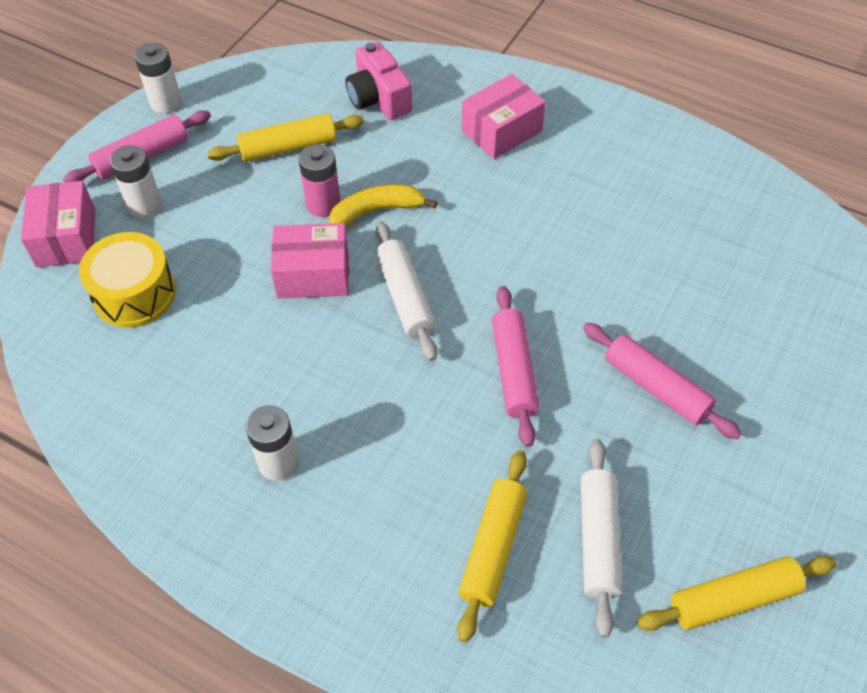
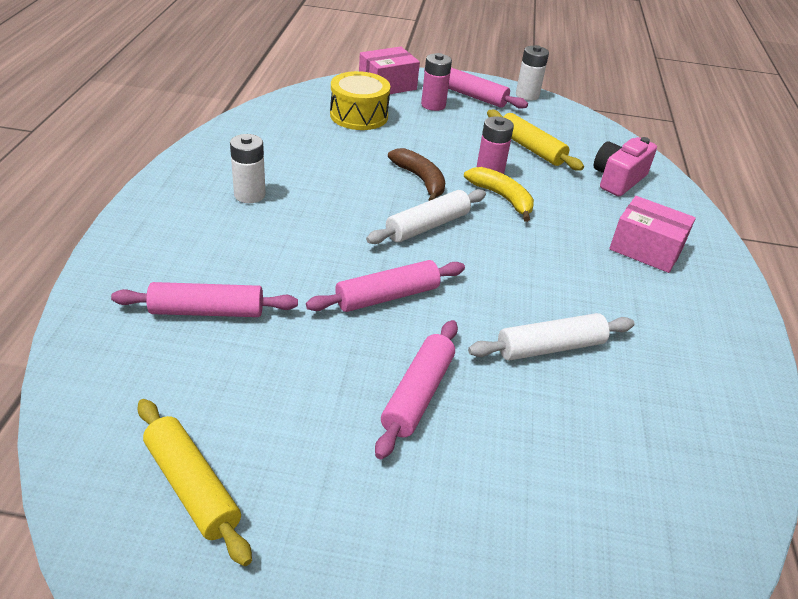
camera: 65 degrees right, 15 degrees down
(144, 205) = (433, 105): white battery -> pink battery
(313, 274) = (420, 180): pink box -> brown banana
(492, 548) = (207, 311): yellow rolling pin -> pink rolling pin
(598, 539) = (233, 375): white rolling pin -> white rolling pin (550, 347)

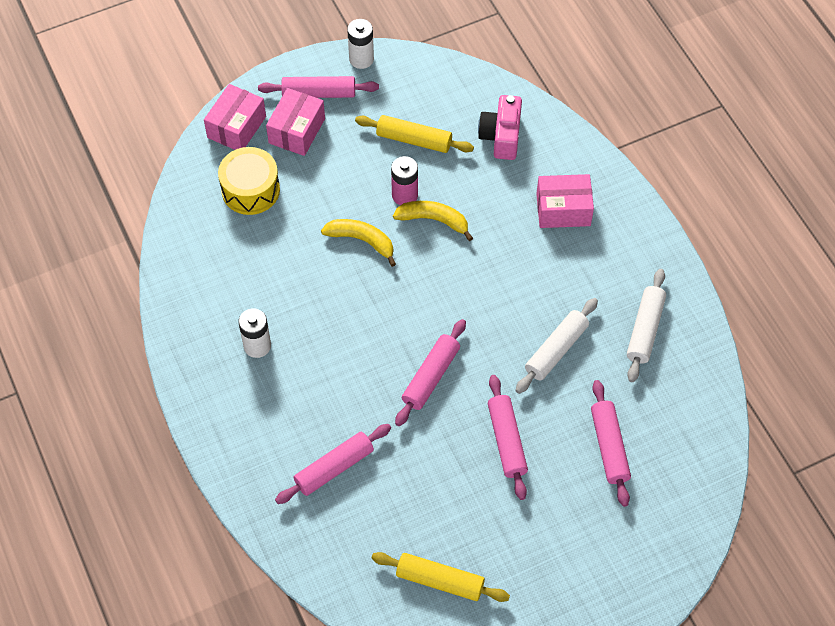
camera: 30 degrees left, 20 degrees up
(420, 180) = (362, 240): brown banana -> yellow banana
(427, 226) = (405, 290): white rolling pin -> white rolling pin (645, 329)
(433, 105) = (297, 131): pink battery -> pink box
(546, 475) = (609, 446): none -> pink rolling pin

